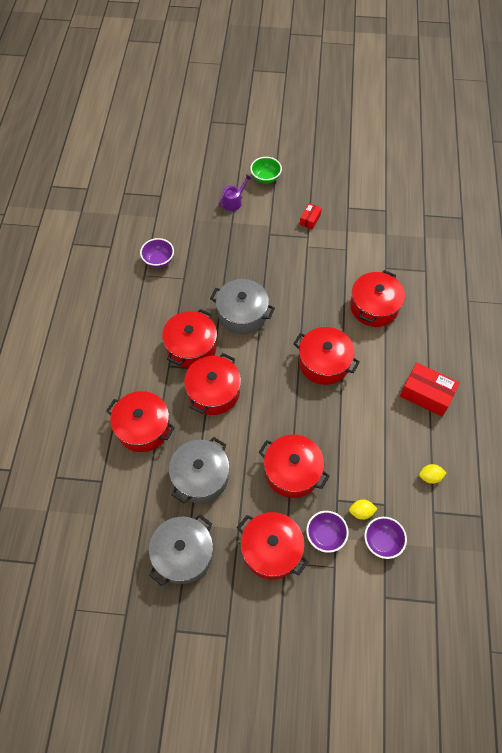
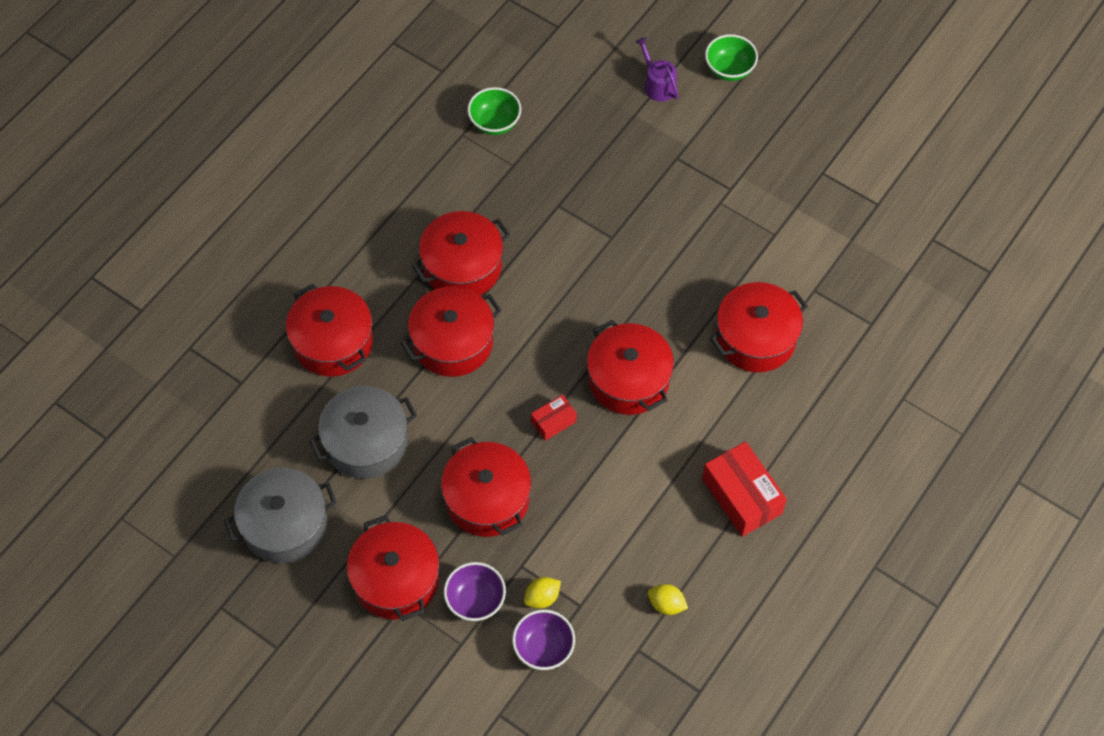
camera: 30 degrees right, 0 degrees up
(158, 261) = (495, 123): purple bowl -> green bowl
(233, 201) = (658, 84): purple watering can -> purple watering can turned 105 degrees counterclockwise
(242, 314) = (561, 255): grey pot -> none
(310, 219) = (752, 164): red box -> red box (553, 422)
(361, 512) = (542, 597): yellow lemon -> yellow lemon turned 60 degrees counterclockwise

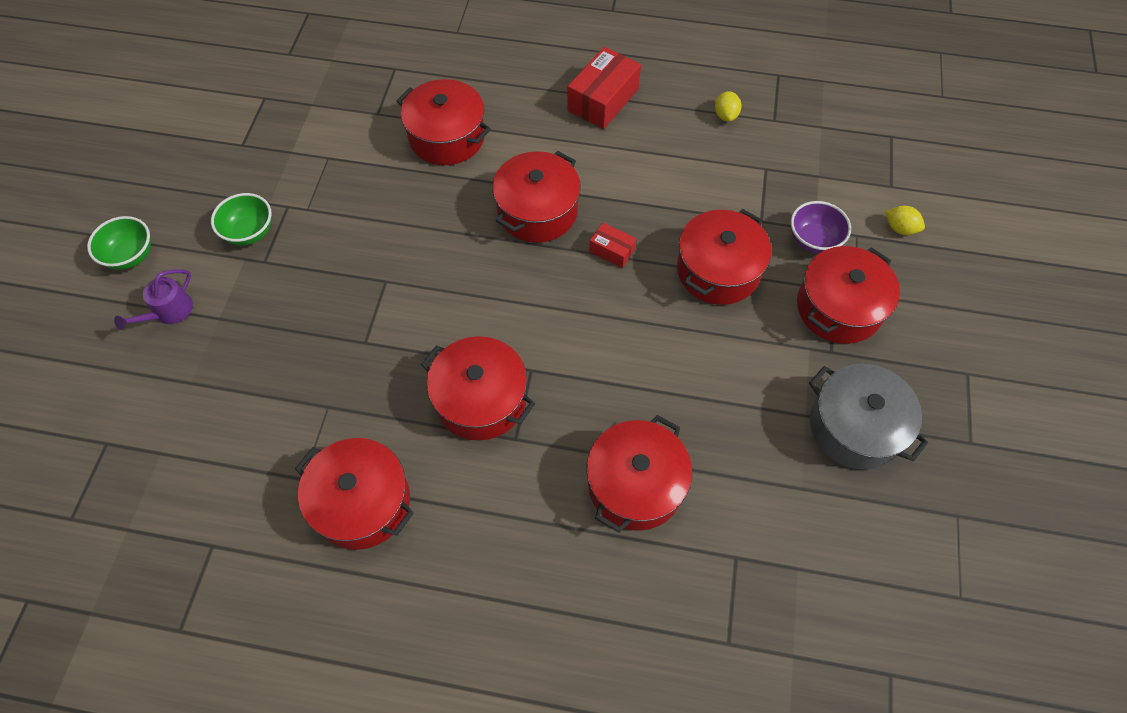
camera: 115 degrees left, 0 degrees up
(366, 442) = (726, 396): grey pot -> none
(453, 342) = (574, 369): red pot -> red pot (362, 502)
(495, 123) = (274, 450): green bowl -> green bowl (250, 232)
(542, 597) = (777, 195): yellow lemon -> yellow lemon (900, 228)
(543, 648) = (818, 178): purple bowl -> none

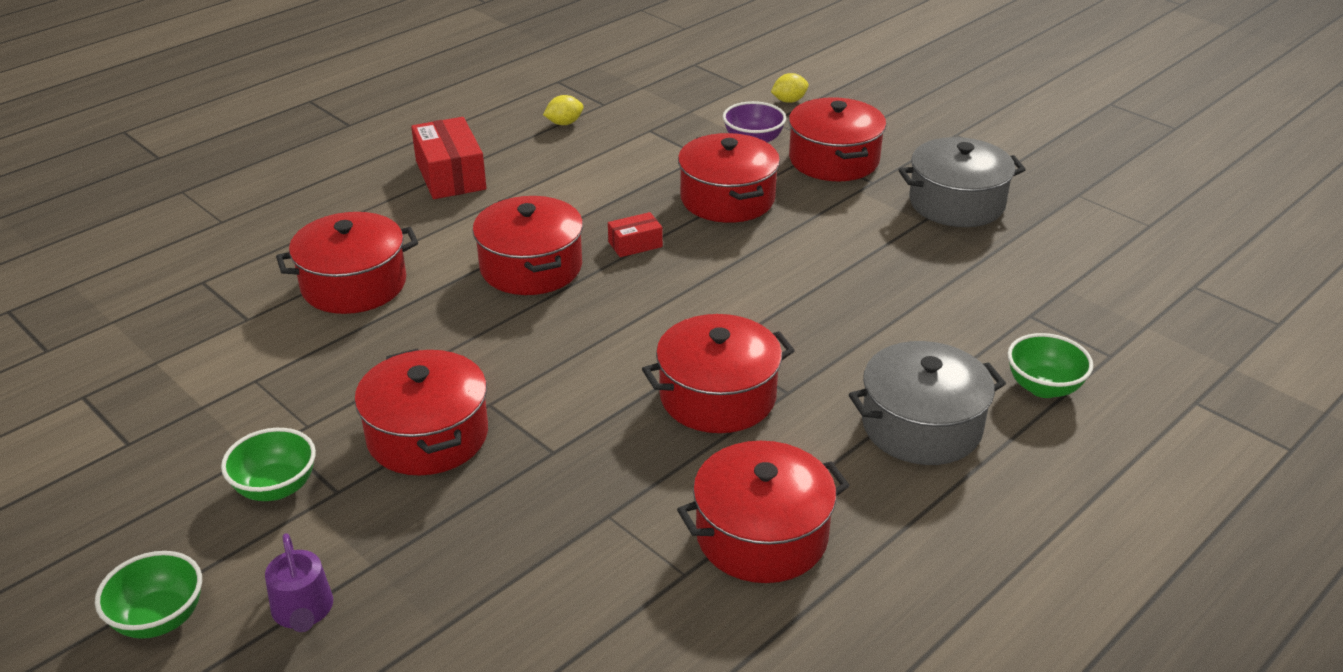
camera: 55 degrees left, 25 degrees down
(538, 544) = (921, 426): none -> grey pot
(635, 484) = (908, 339): red pot -> red pot (427, 436)
(646, 609) = (1043, 387): none -> green bowl
(725, 115) = (564, 123): yellow lemon -> yellow lemon turned 60 degrees counterclockwise

